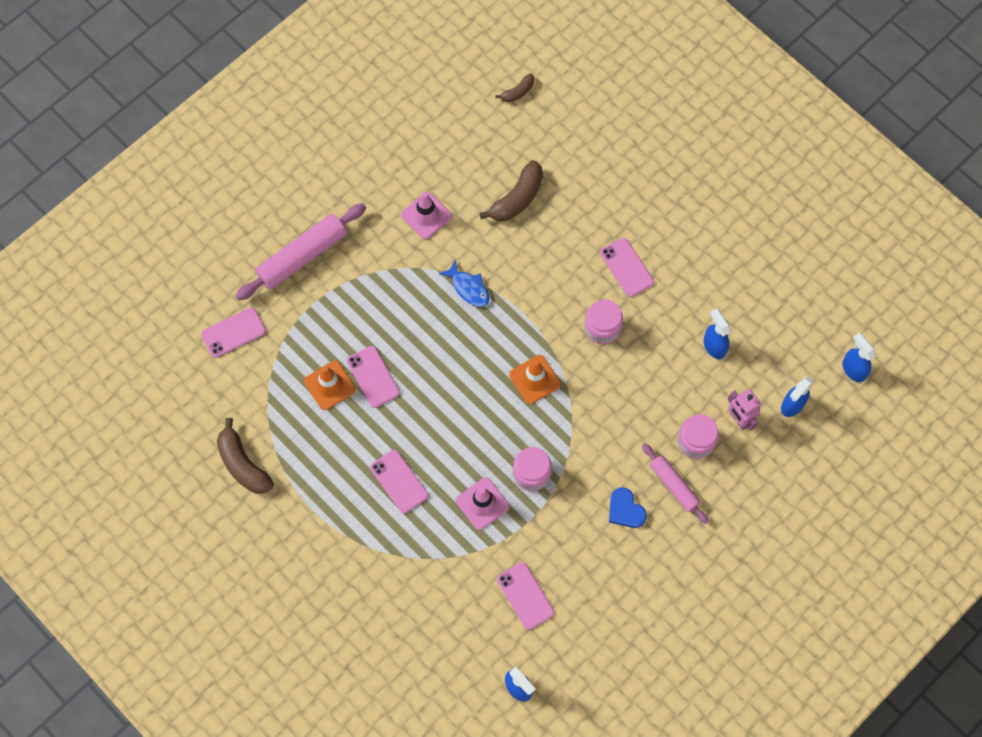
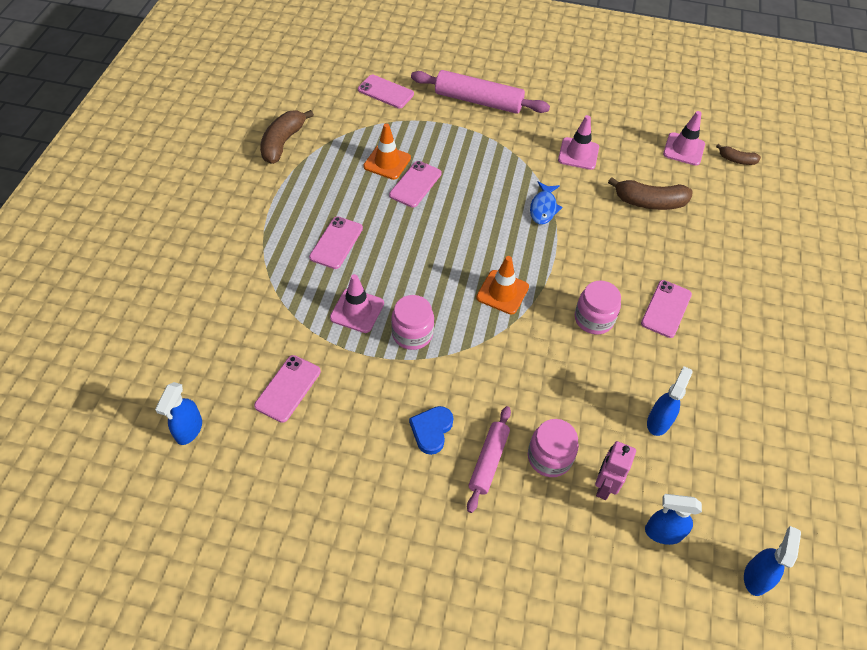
camera: 55 degrees right, 15 degrees down
(478, 124) = (683, 149): none -> pink traffic cone

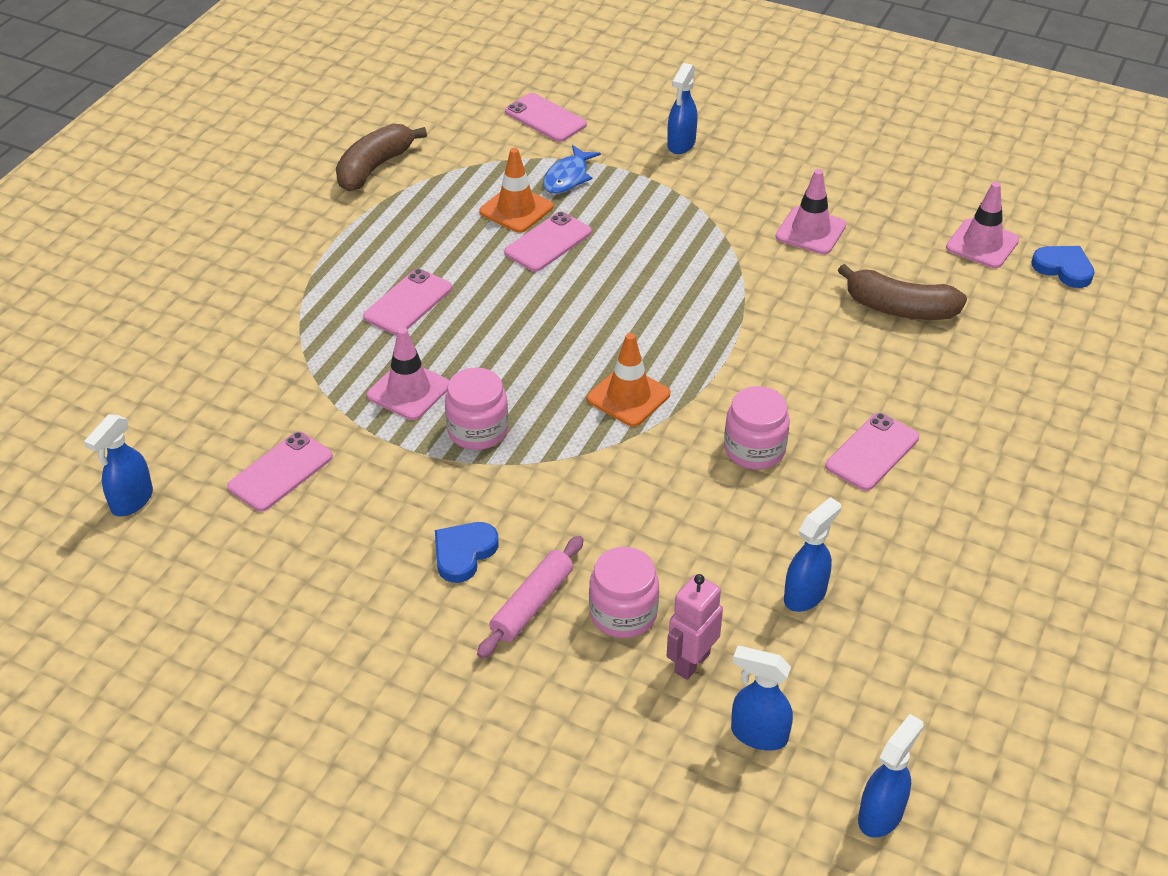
camera: 15 degrees right, 10 degrees down
(478, 101) = (681, 144): pink rolling pin -> blue spray bottle
(543, 208) = (730, 296): blue fish -> blue fish (568, 177)
(736, 160) = (1063, 268): brown banana -> blue heart

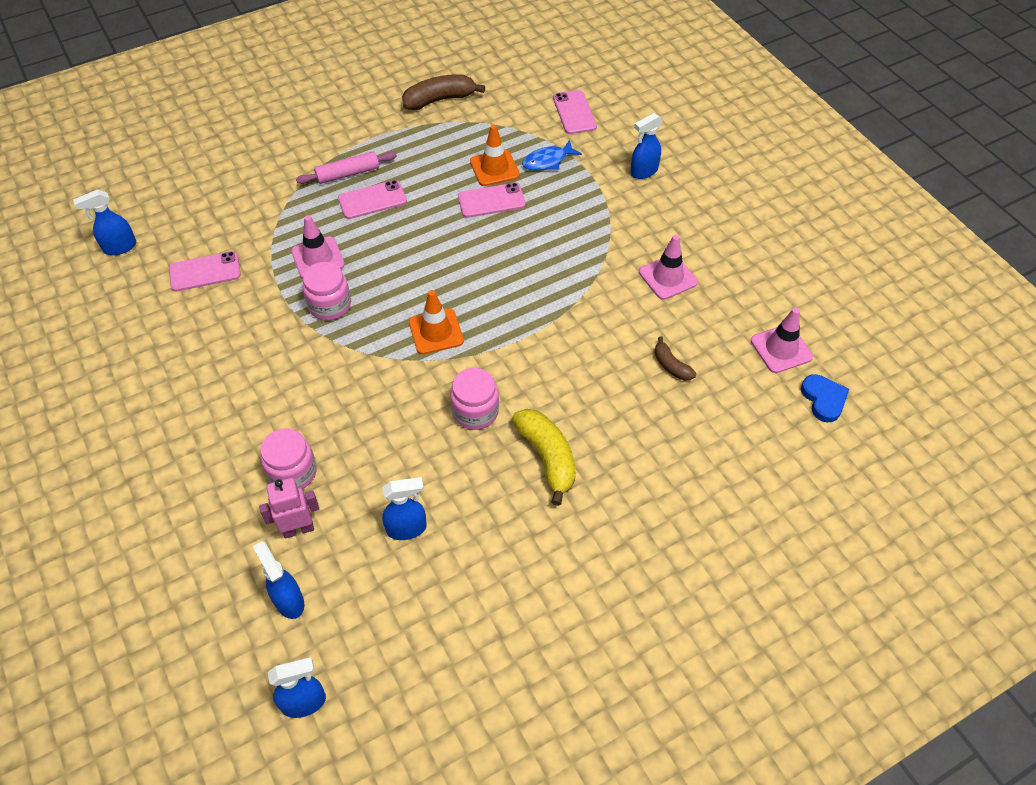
camera: 35 degrees right, 10 degrees up
(463, 553) = (247, 379): blue heart -> none
(532, 604) = (251, 434): pink rolling pin -> pink rolling pin (348, 174)
(872, 452) = (547, 457): pink phone -> yellow banana
(899, 309) = (671, 366): brown banana -> brown banana, size x0.56

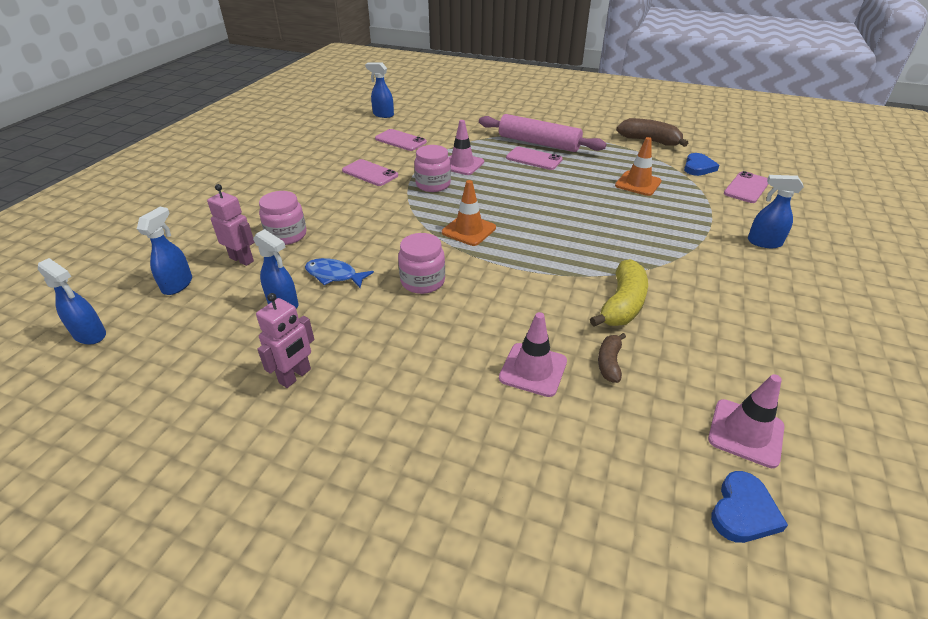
camera: 50 degrees right, 15 degrees down
(348, 174) = (538, 143): pink rolling pin -> pink rolling pin, size x1.65
(491, 200) = (610, 196): pink phone -> pink phone (370, 173)
(511, 564) = (295, 376): none -> pink robot
(515, 111) = (698, 167): none -> blue heart
(547, 161) = (685, 199): blue fish -> blue fish (334, 275)
(547, 457) = (423, 340): yellow banana -> yellow banana (622, 304)
(667, 277) = (692, 310): pink traffic cone -> pink traffic cone (533, 369)

